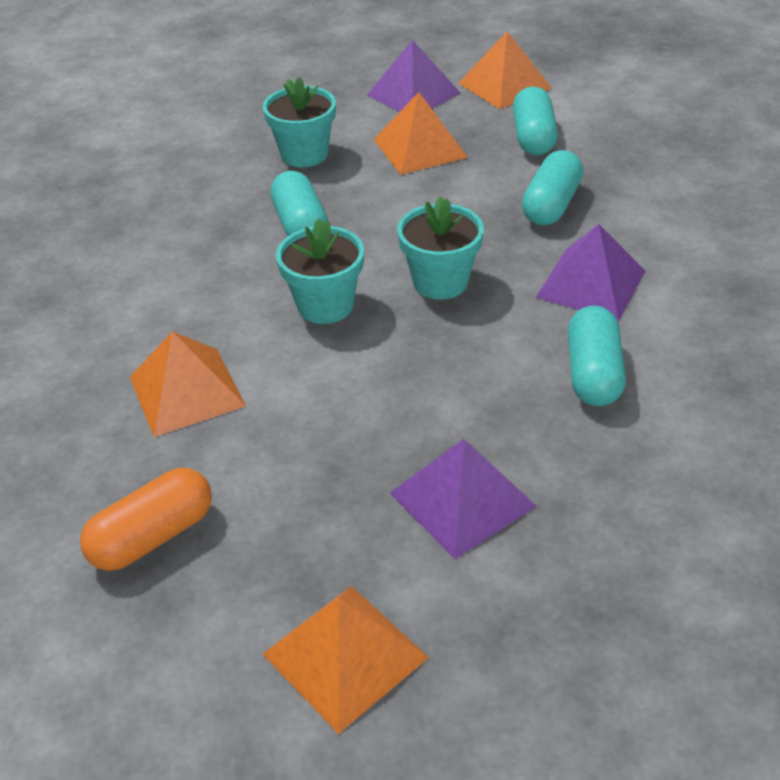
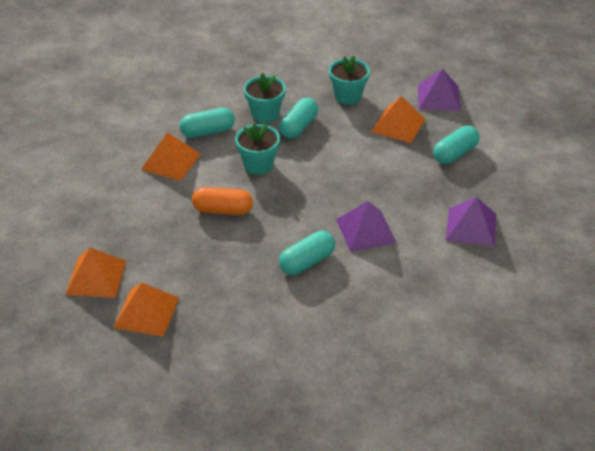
camera: 45 degrees right, 0 degrees up
(153, 536) = (98, 200): orange capsule -> orange capsule (223, 210)
(440, 282) = (312, 186): turquoise flower pot -> turquoise flower pot (265, 114)
(462, 499) = (195, 264): purple pyramid -> purple pyramid (471, 227)
(504, 85) = (487, 120): orange pyramid -> orange pyramid (146, 312)
(551, 205) = (408, 188): turquoise capsule -> turquoise capsule (207, 132)

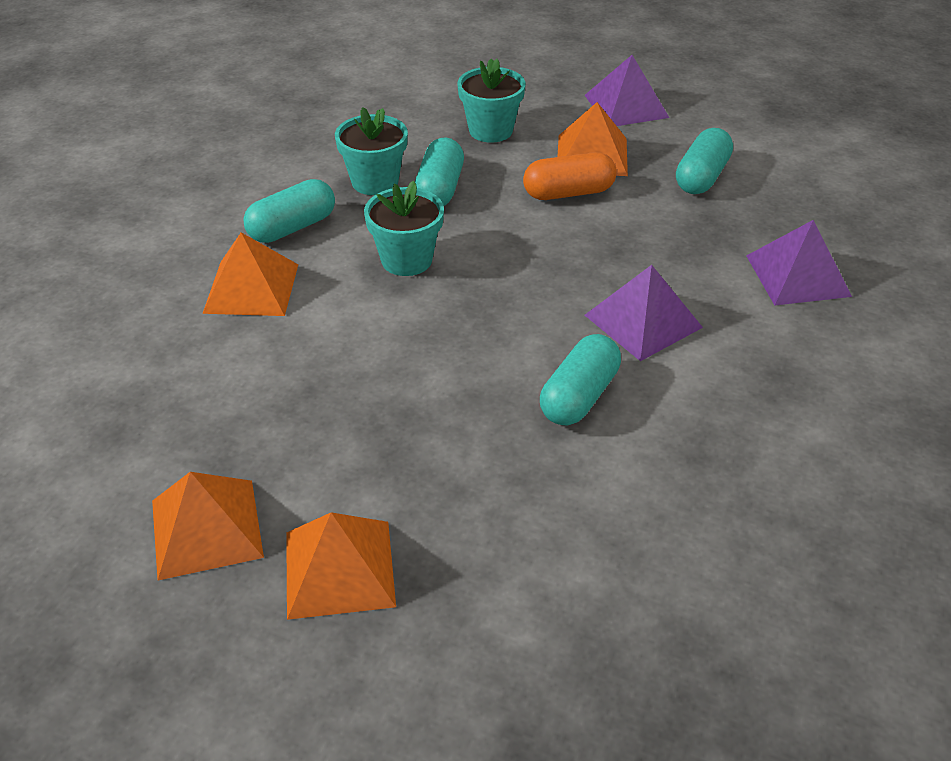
camera: 20 degrees left, 0 degrees up
(223, 210) = (386, 346): orange capsule -> orange capsule (568, 193)

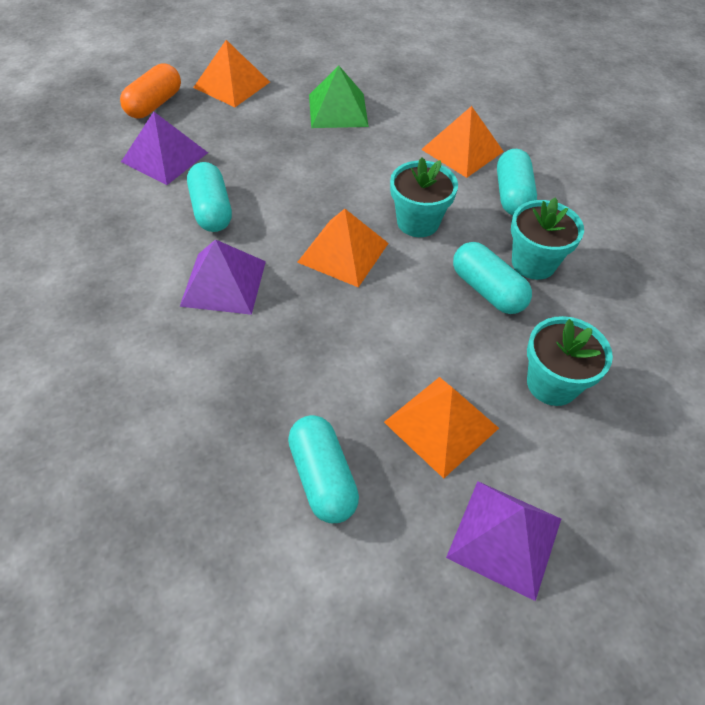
camera: 130 degrees right, 10 degrees up
(207, 528) = (302, 66): orange pyramid -> orange pyramid (343, 252)
(280, 422) = (338, 110): none -> green pyramid
(568, 193) = (402, 361): orange capsule -> orange capsule (154, 104)
(798, 275) = (143, 411): purple pyramid -> purple pyramid (164, 157)

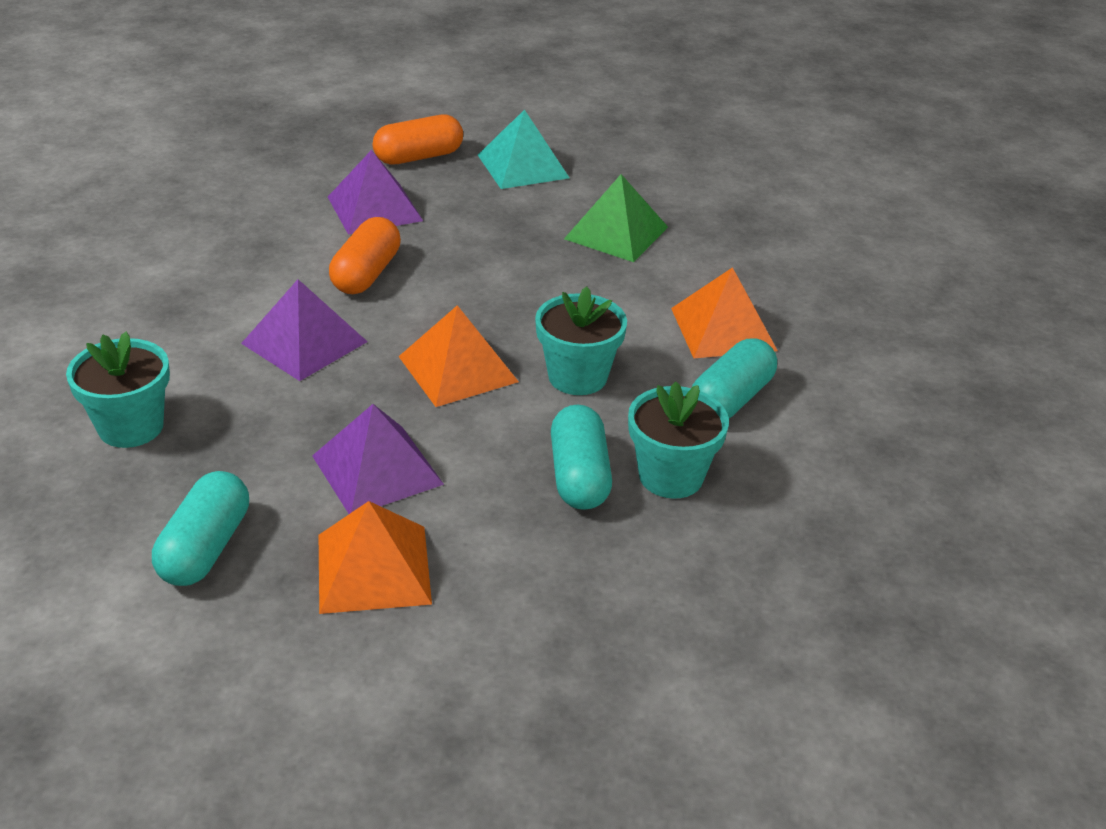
camera: 35 degrees right, 15 degrees down
(211, 210) = (366, 274): turquoise capsule -> orange capsule
(232, 84) = (523, 166): orange pyramid -> turquoise pyramid
(504, 538) = (318, 697): purple pyramid -> purple pyramid (377, 470)
(552, 384) = (543, 598): turquoise flower pot -> turquoise flower pot (131, 427)

